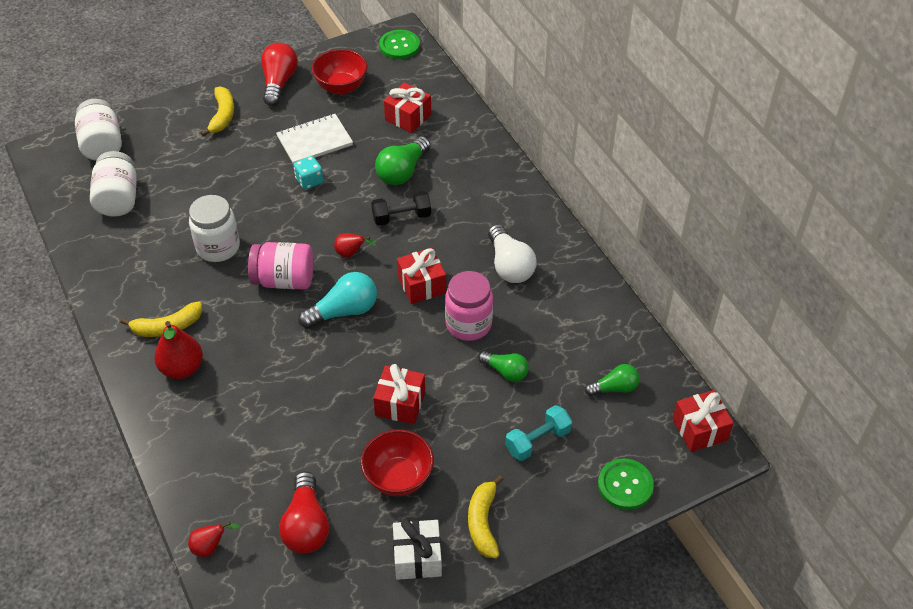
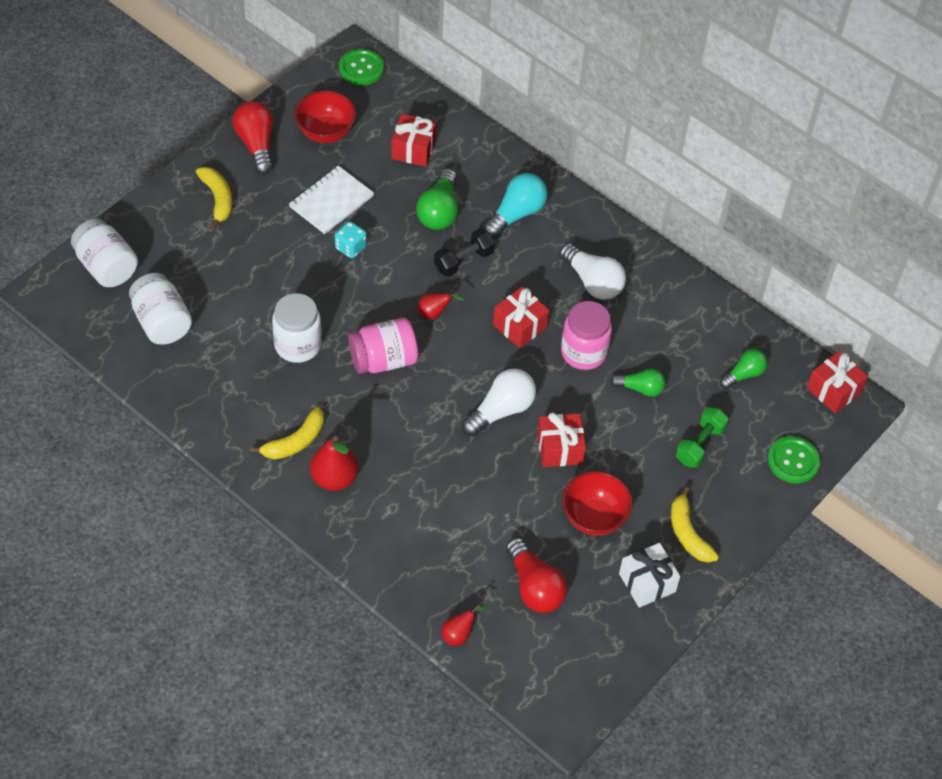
camera: 25 degrees left, 5 degrees up
(344, 311) = (459, 374): turquoise light bulb -> turquoise light bulb (516, 214)
(364, 353) = (501, 410): none -> white light bulb
(537, 441) = (699, 444): turquoise dumbbell -> green dumbbell

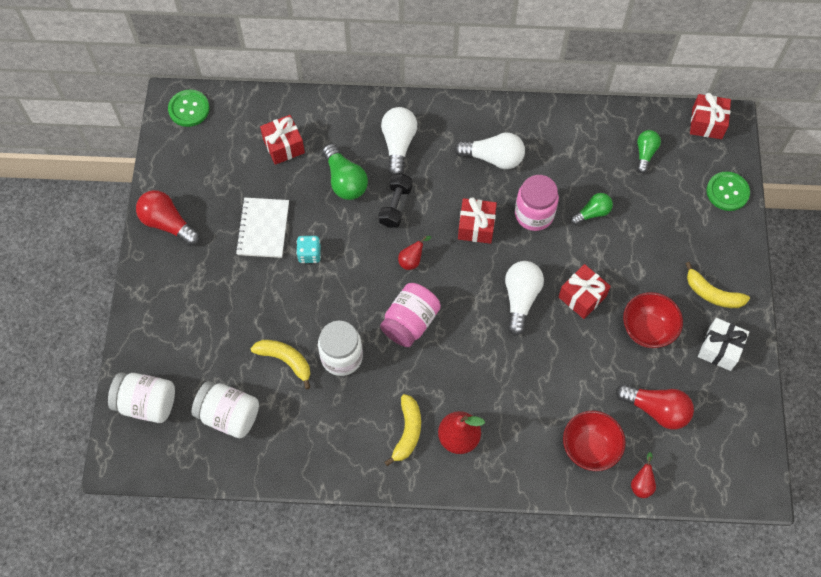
camera: 35 degrees left, 10 degrees up
(218, 199) = (179, 287): yellow banana -> yellow banana (285, 360)
(325, 133) = (209, 178): red bowl -> red bowl (589, 448)
(516, 214) = (398, 144): turquoise light bulb -> white light bulb
(699, 444) = (663, 225): green dumbbell -> none

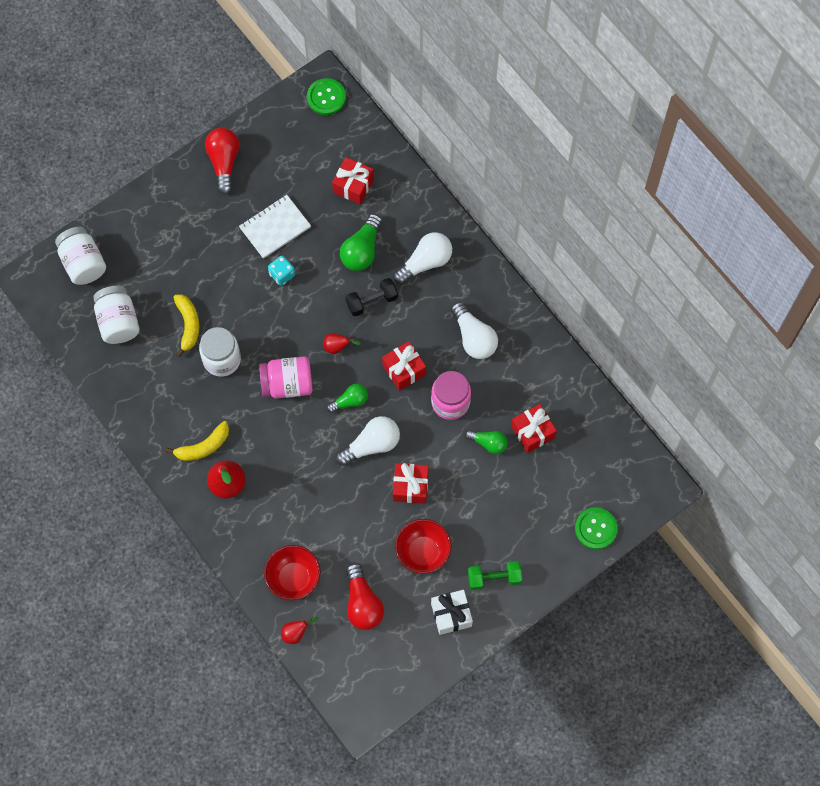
camera: 50 degrees right, 5 degrees up
(645, 153) = (576, 444): green light bulb -> green light bulb (350, 401)
(707, 123) = (647, 470): red gift -> red gift (532, 432)
(712, 294) = (494, 578): yellow banana -> green dumbbell

